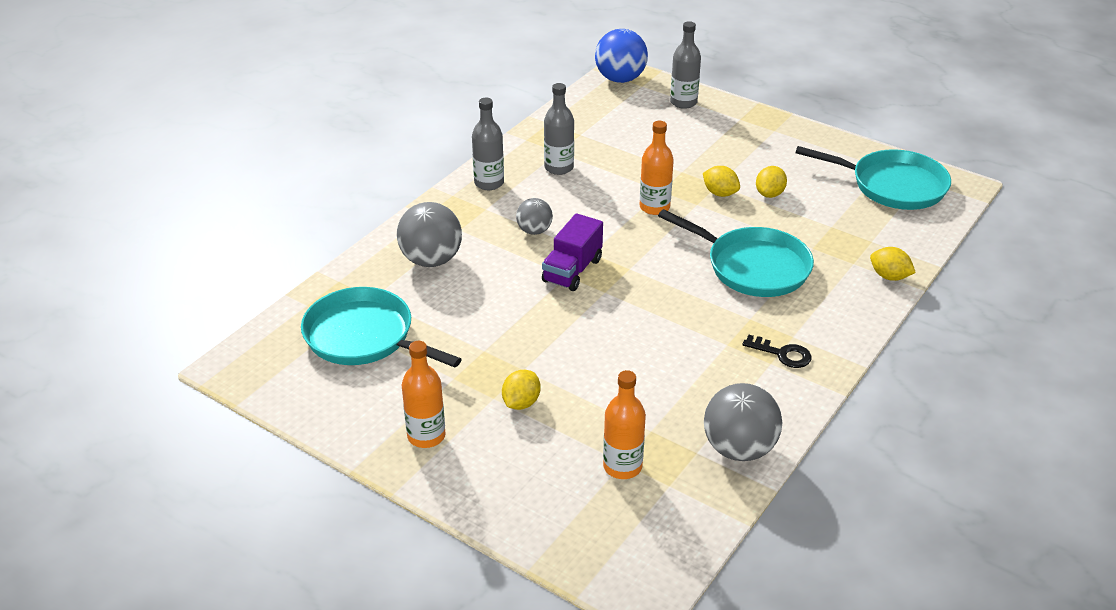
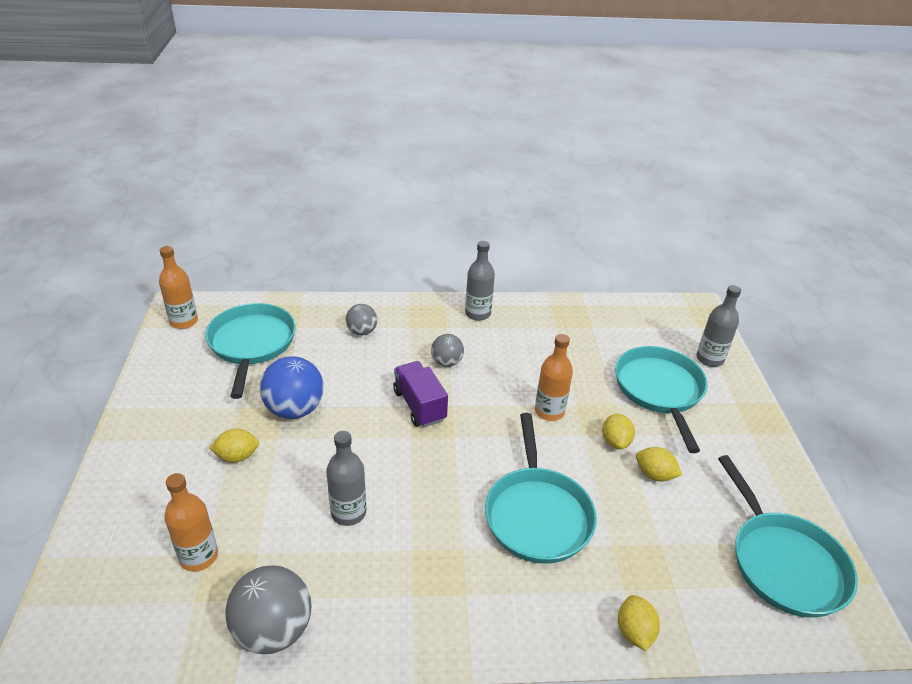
camera: 50 degrees right, 0 degrees up
(426, 436) = (166, 425): orange bottle -> orange bottle (184, 321)
(431, 260) = (362, 331): grey ball -> grey ball, size x0.58
(559, 168) = (537, 336): grey bottle -> grey bottle (348, 512)
(572, 270) = (419, 405): purple truck -> purple truck turned 75 degrees clockwise
(620, 79) = (689, 311): blue ball -> blue ball (294, 409)
(690, 144) = (659, 390): none -> turquoise pan
(769, 194) = (654, 475): yellow lemon -> yellow lemon turned 45 degrees clockwise
(782, 354) = (433, 598): black key -> none

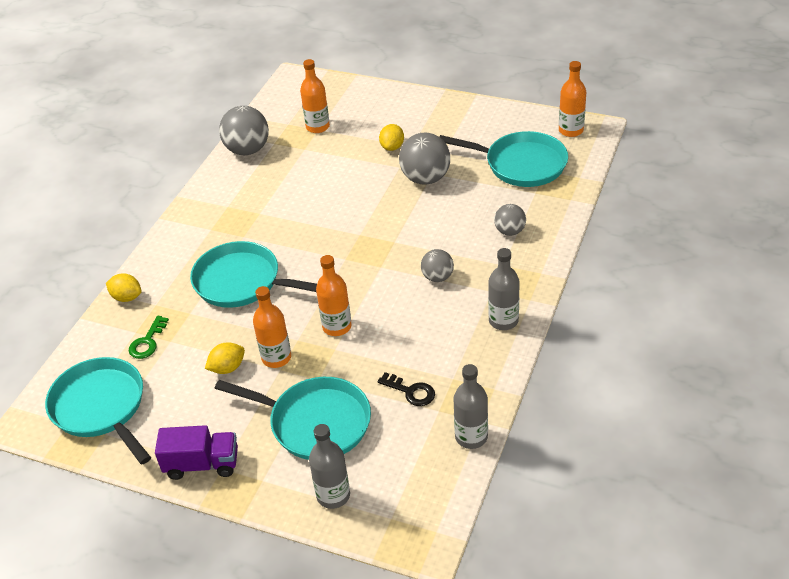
camera: 120 degrees right, 5 degrees up
(294, 409) = (425, 178): blue ball -> grey ball
(348, 512) = (308, 190): grey bottle -> grey bottle (471, 437)
(419, 405) = (391, 247): purple truck -> purple truck (202, 464)
(586, 345) = (411, 391): none -> black key
(615, 442) = (276, 358): yellow lemon -> orange bottle
(678, 566) = (147, 342): none -> green key
(783, 563) = (101, 407): turquoise pan -> turquoise pan turned 45 degrees clockwise

